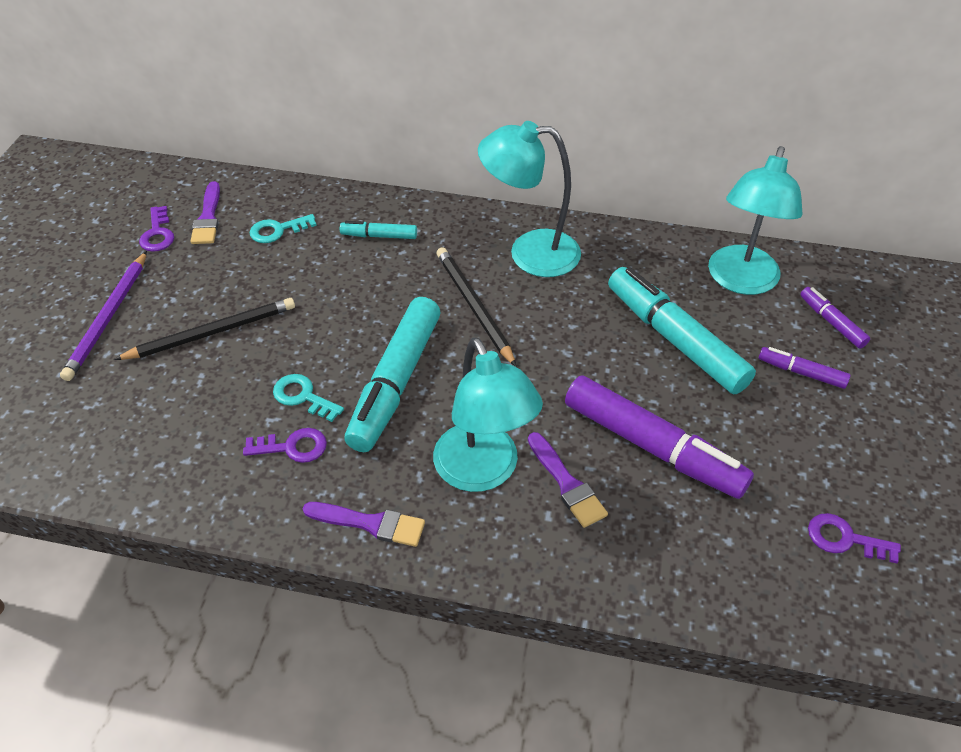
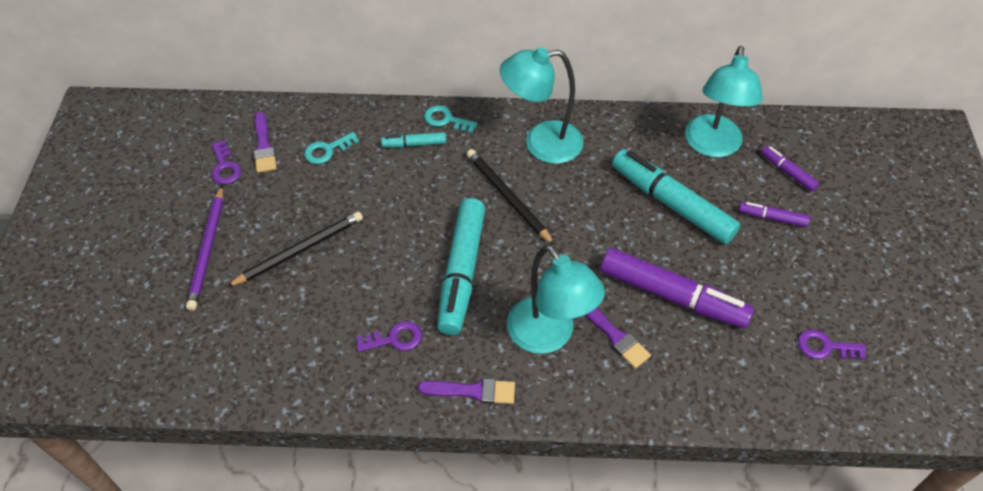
camera: 10 degrees left, 5 degrees up
(303, 396) = (391, 295): turquoise key -> turquoise key (446, 120)

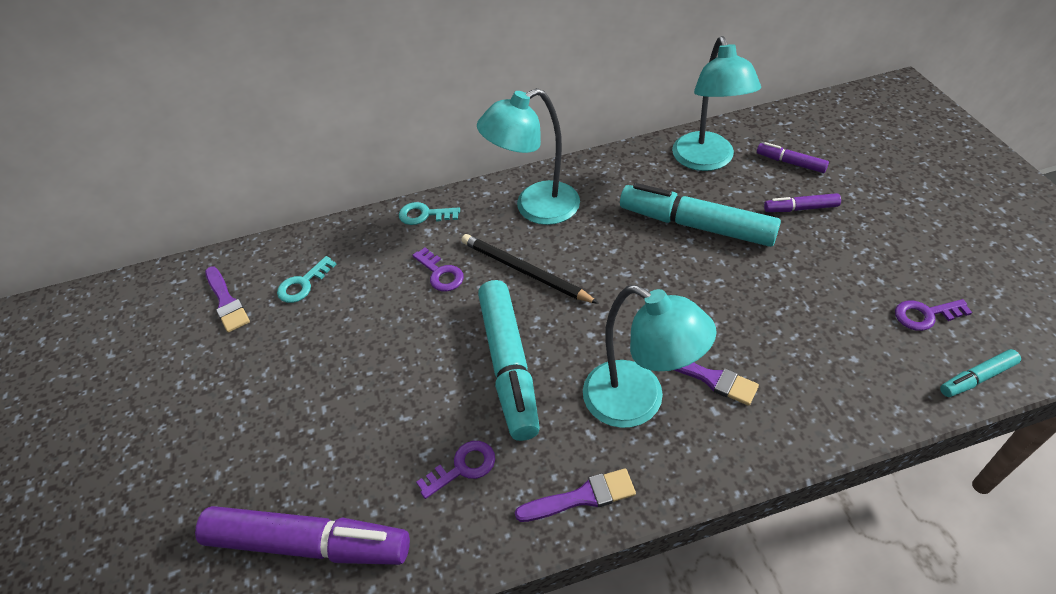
camera: 15 degrees left, 5 degrees down
(208, 250) = (193, 439): purple pencil -> none
(225, 167) = (186, 338): purple key -> purple key (440, 273)
(299, 250) = (309, 403): black pencil -> none
(414, 144) = (399, 249): turquoise marker -> turquoise marker (976, 378)
(672, 296) = (746, 315): purple marker -> purple marker (308, 544)

